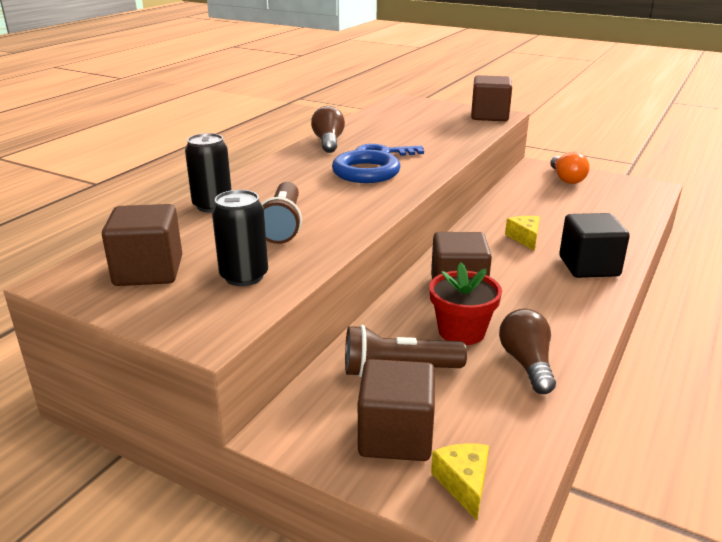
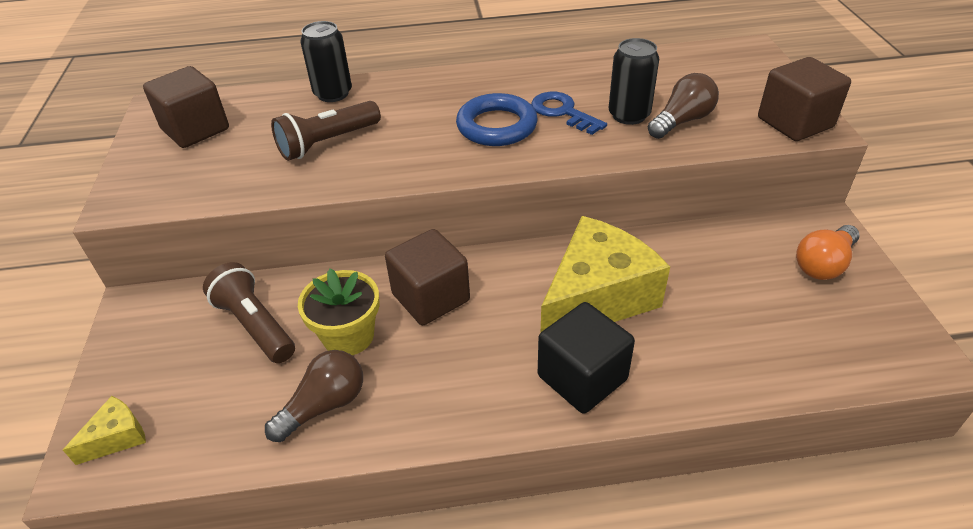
camera: 55 degrees right, 15 degrees up
(244, 276) = (218, 172): black can -> black can (629, 115)
(328, 142) = (548, 72): brown light bulb -> brown light bulb (682, 121)
(395, 436) = (160, 368): brown cube -> none
(461, 331) = (348, 336): red flower pot -> yellow flower pot
(525, 238) = (596, 298): yellow cheese -> yellow cheese, size x2.32

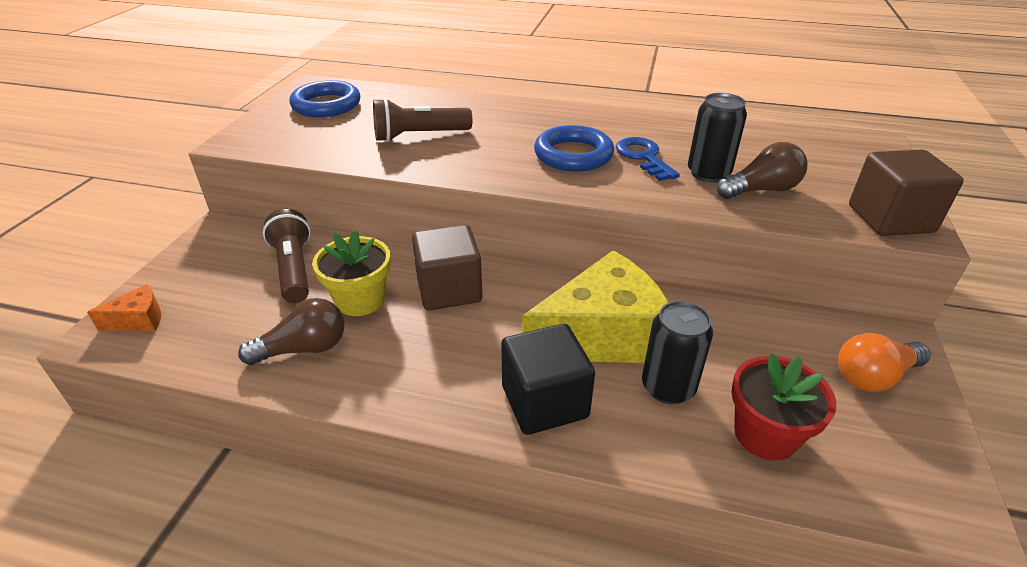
camera: 20 degrees right, 5 degrees down
(117, 437) = (139, 320): yellow cheese -> orange cheese
(195, 129) = (326, 105): brown cube -> blue ring
(333, 94) = (450, 102): black can -> black can (668, 387)
(769, 343) = (765, 434): none -> red flower pot

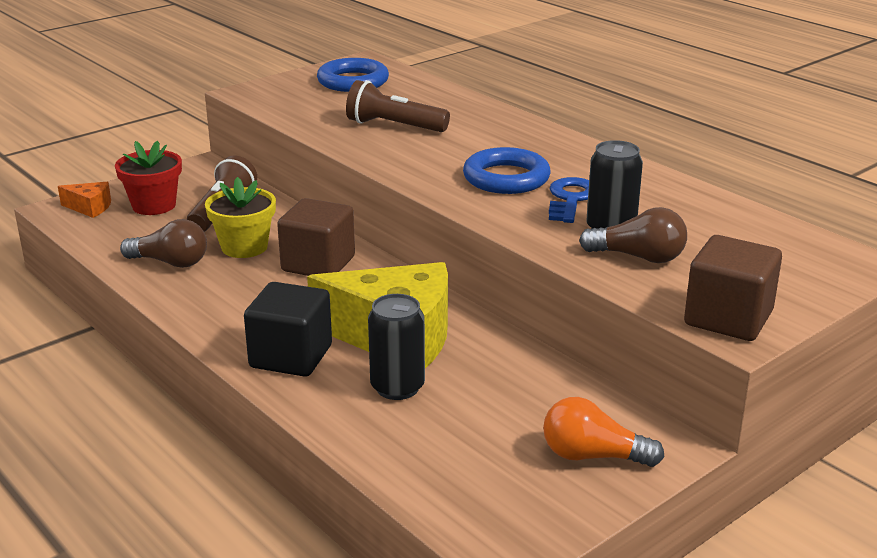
camera: 35 degrees right, 10 degrees down
(765, 434) = (428, 444): red flower pot -> red flower pot (154, 205)

